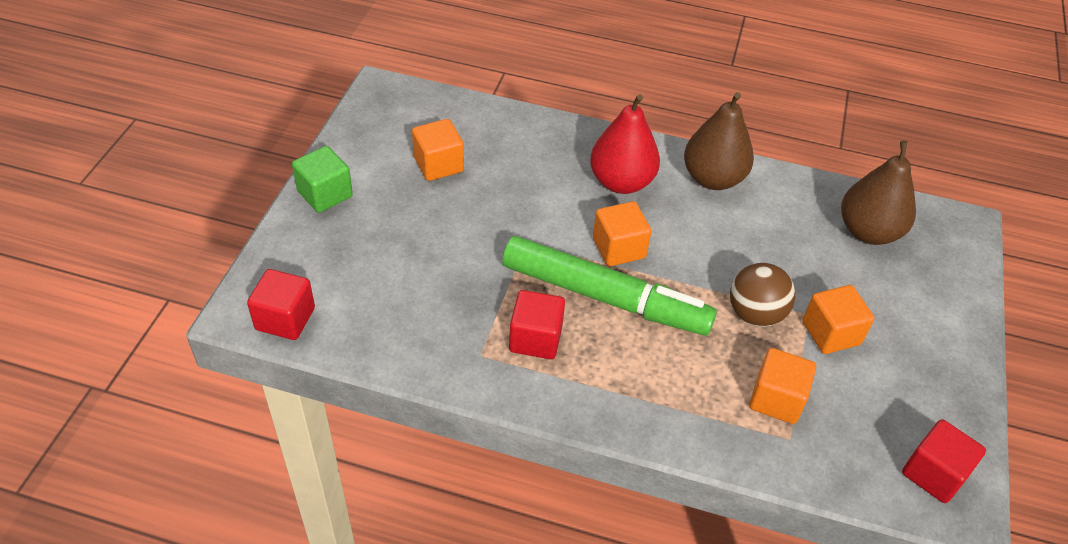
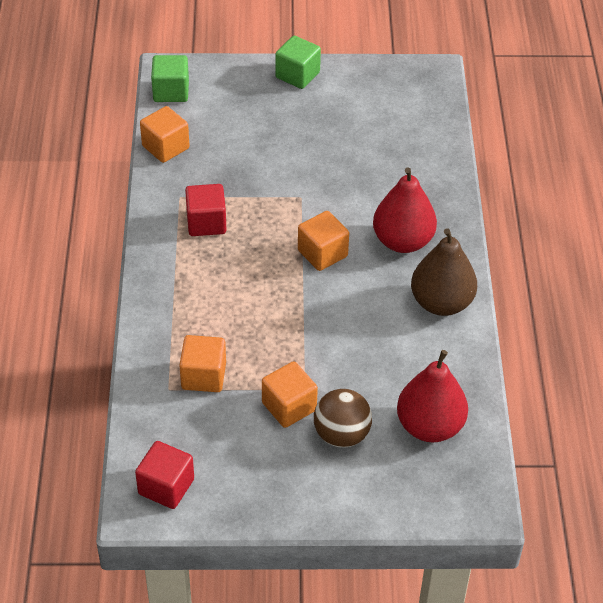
camera: 75 degrees right, 0 degrees up
(285, 319) = (171, 91): red cube -> green cube
(438, 164) = (362, 126): orange cube -> orange cube (165, 147)
(605, 297) = (265, 254): green marker -> none
(755, 314) = (288, 352): brown ball -> brown ball (341, 435)
(868, 231) = (430, 426): brown pear -> red pear

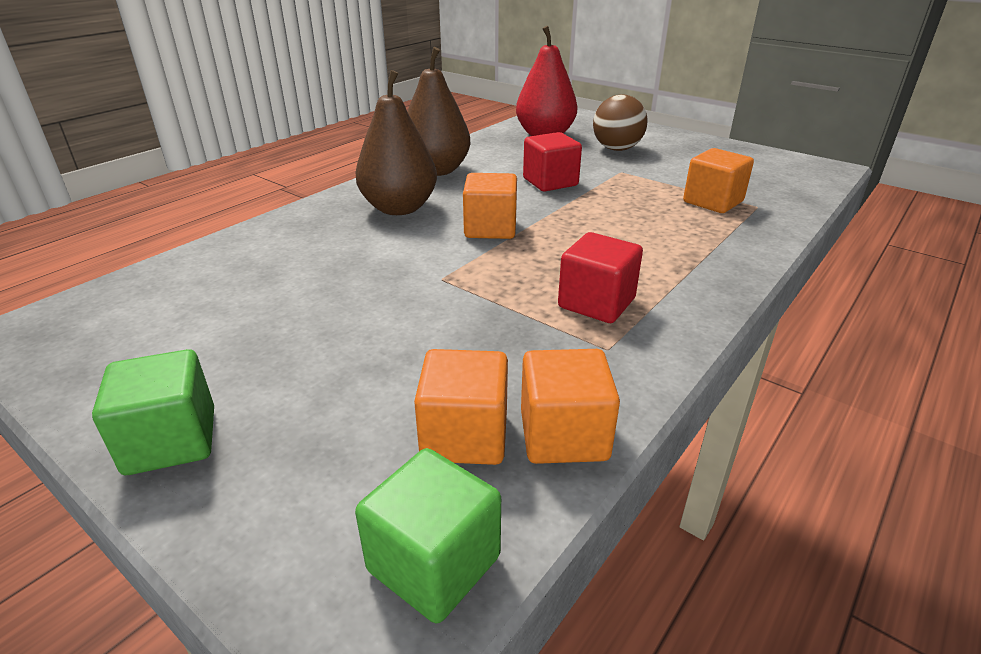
camera: 140 degrees left, 15 degrees down
(166, 486) = (793, 168): red cube -> red cube (550, 182)
(289, 406) = (645, 168): orange cube -> orange cube (464, 436)
(402, 241) = (399, 208): red pear -> brown pear

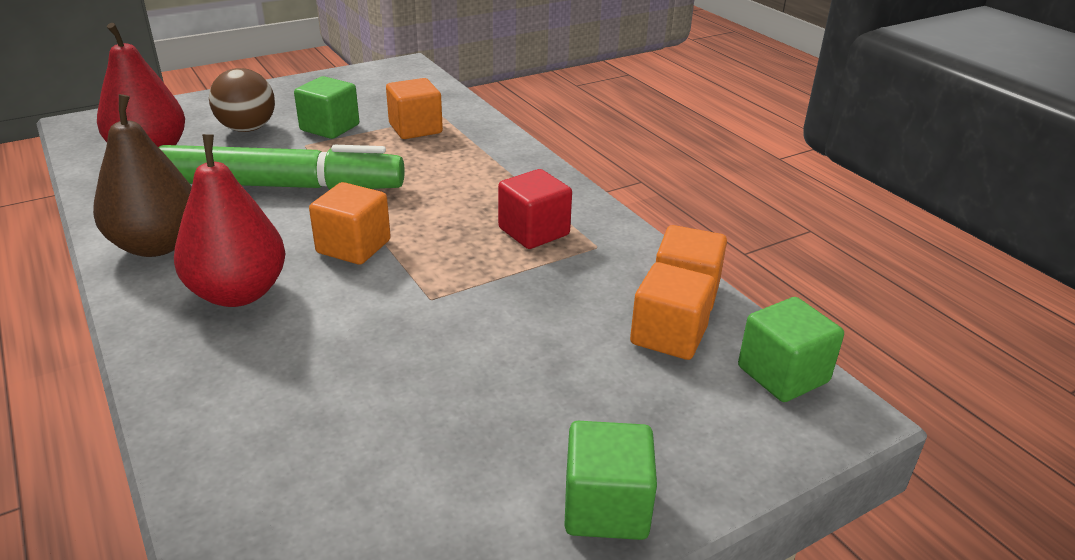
camera: 70 degrees left, 0 degrees up
(399, 208) = (239, 293): brown pear -> red pear
(550, 182) = (283, 186): red cube -> green marker
(660, 172) = (330, 128): none -> green cube

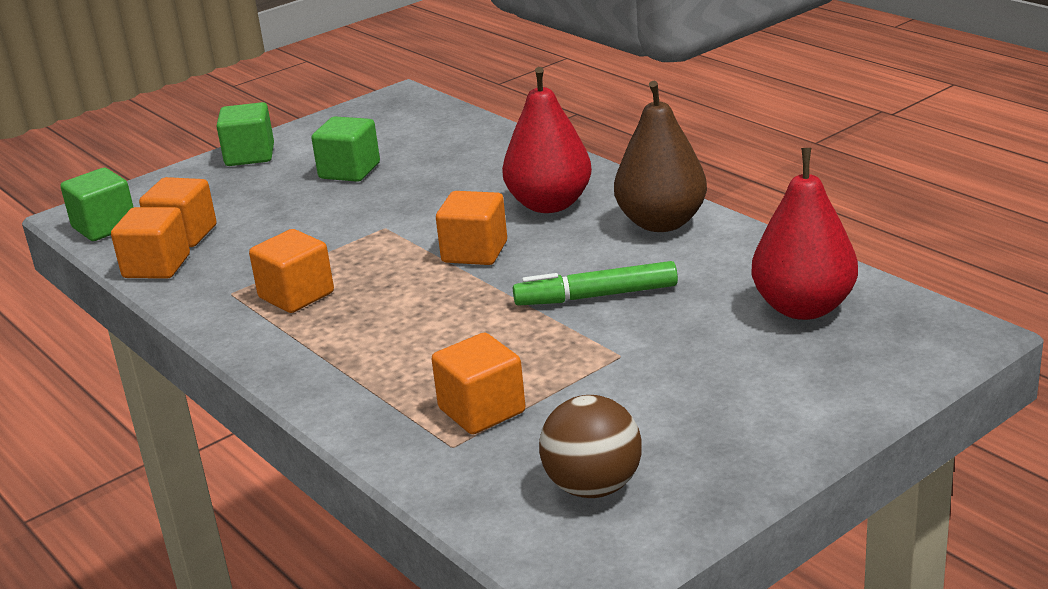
camera: 175 degrees right, 5 degrees down
(247, 129) = (723, 365): brown ball -> brown ball (593, 487)
(283, 186) = (596, 296): green marker -> green marker, size x0.57
(330, 128) = (608, 389): green cube -> green cube (349, 171)
(534, 232) = (296, 295): red cube -> orange cube

